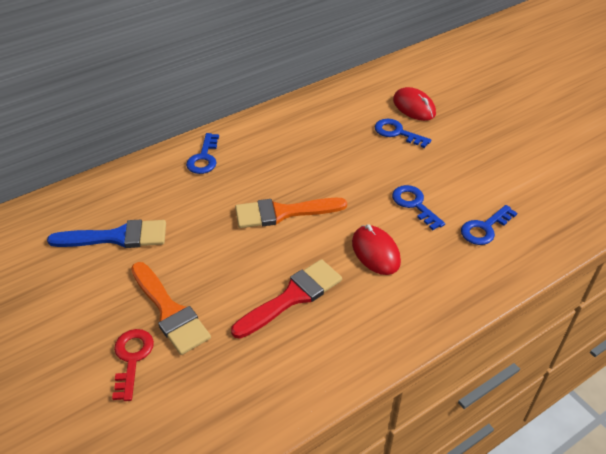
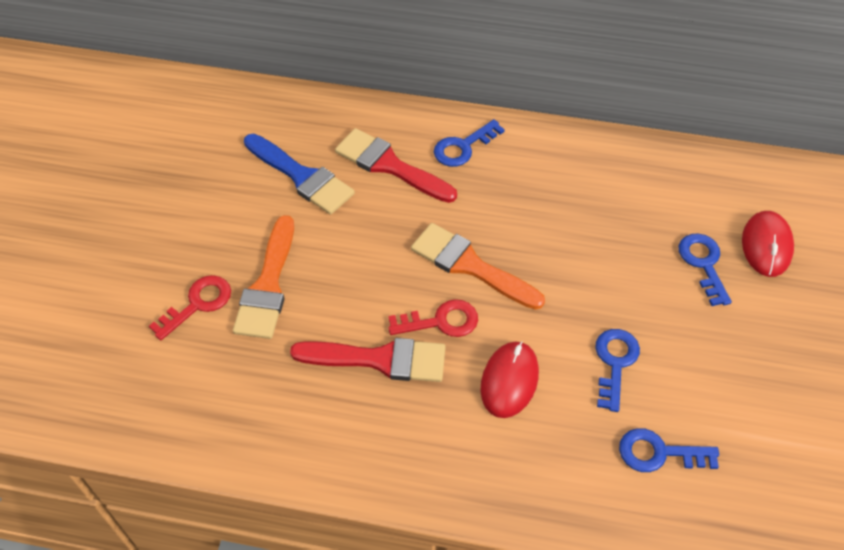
camera: 45 degrees right, 10 degrees up
(169, 195) = (389, 165): none -> red brush
(302, 251) = (441, 321): none -> red key

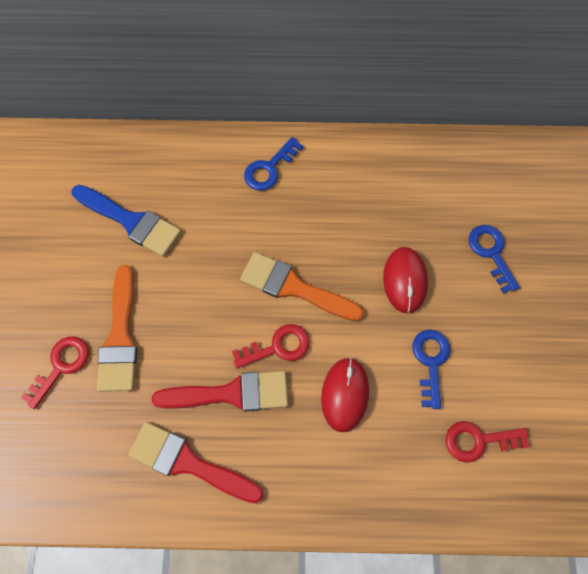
camera: 10 degrees left, 15 degrees up
(389, 165) = (207, 197): red brush -> red brush (188, 463)
(658, 453) = (478, 440): blue key -> red key
(766, 246) = (541, 226): red mouse -> red mouse (405, 280)

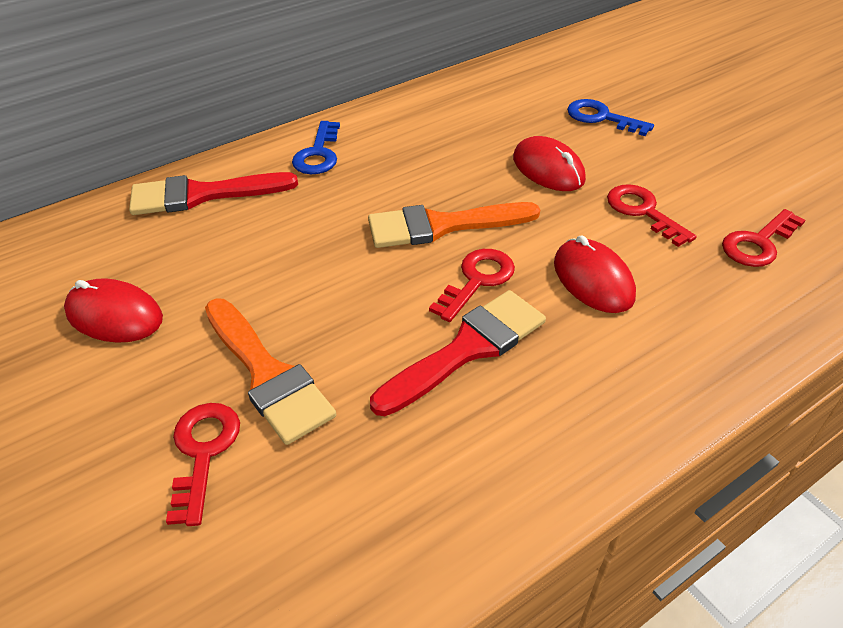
camera: 35 degrees left, 25 degrees down
(74, 239) = (114, 315): none -> red mouse
(131, 221) = (185, 263): blue brush -> none
(188, 463) = (485, 447): red brush -> red brush (202, 195)
(430, 361) = (642, 211): blue key -> red key

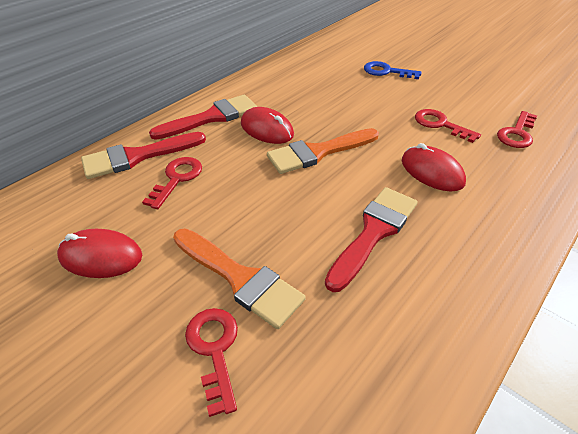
camera: 15 degrees left, 0 degrees up
(318, 154) = (212, 117): blue key -> red brush
(477, 280) = (358, 184): red key -> red key (177, 178)
(548, 169) = (369, 106): red mouse -> red mouse (267, 129)

